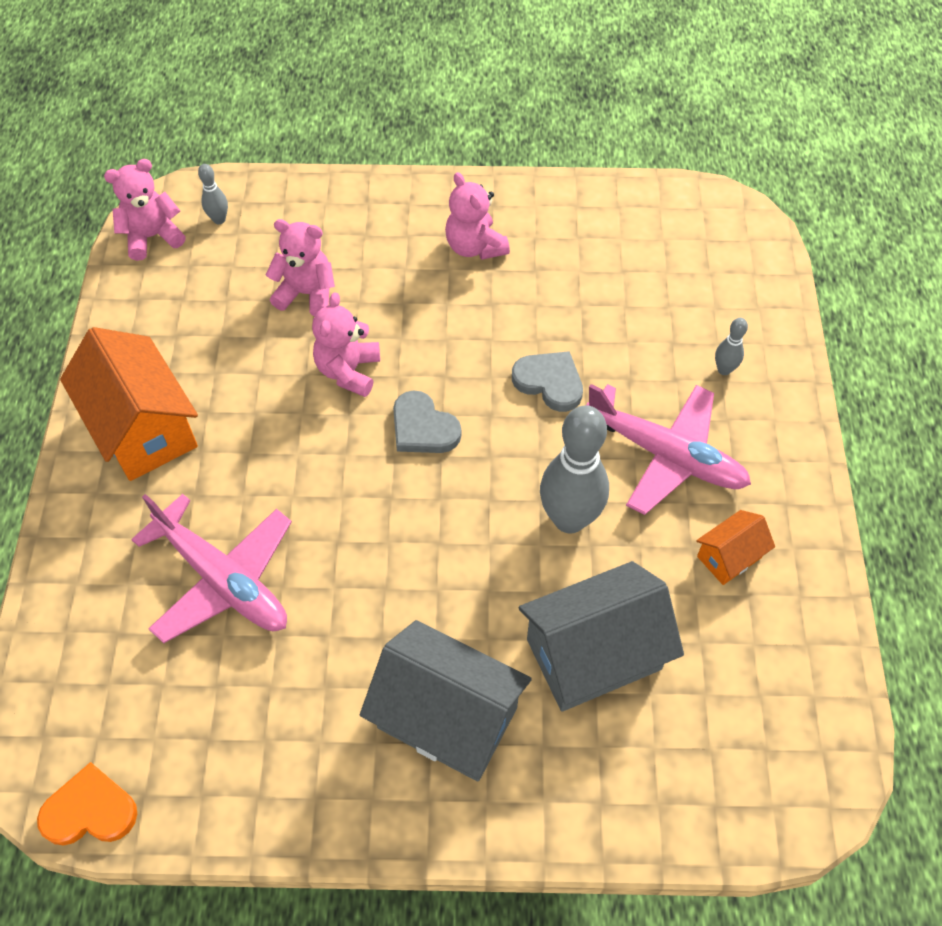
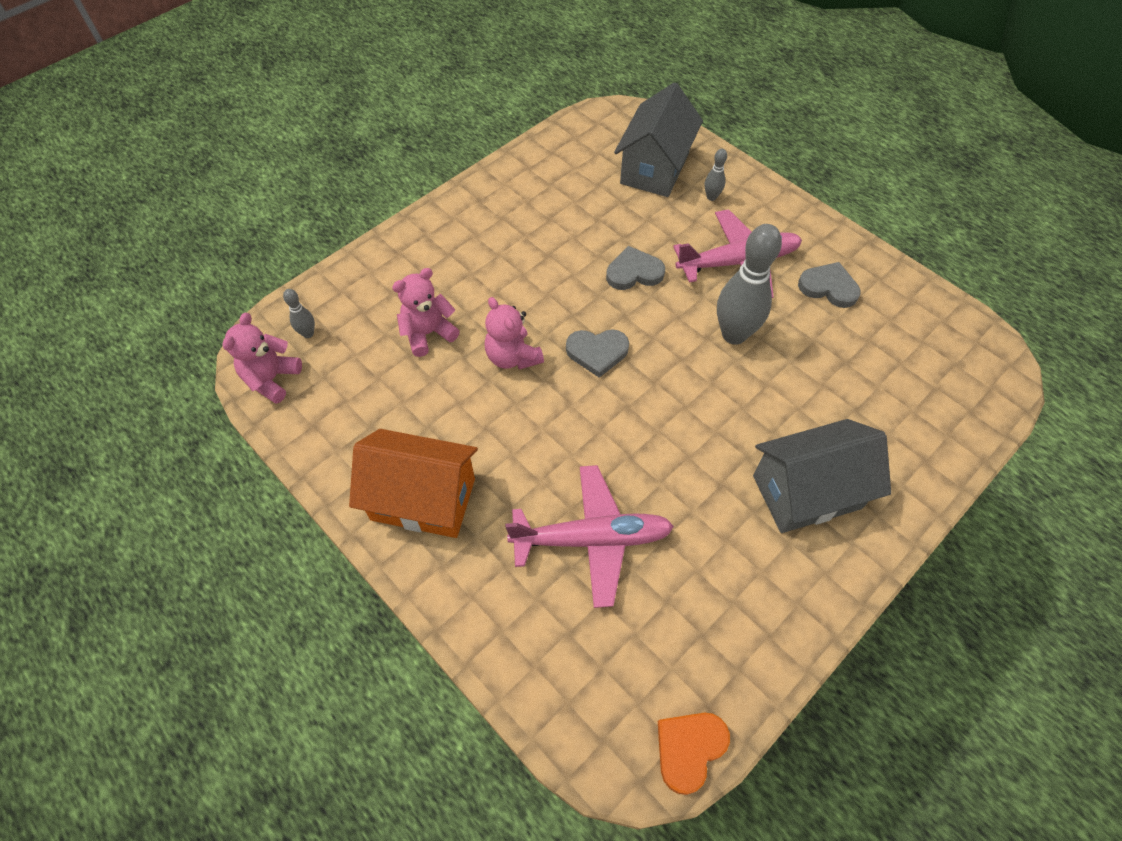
camera: 45 degrees left, 0 degrees up
(475, 247) = (498, 230): pink teddy bear -> none
(593, 654) = (831, 391): grey house -> grey house (654, 168)
(729, 557) = (828, 287): orange house -> grey heart

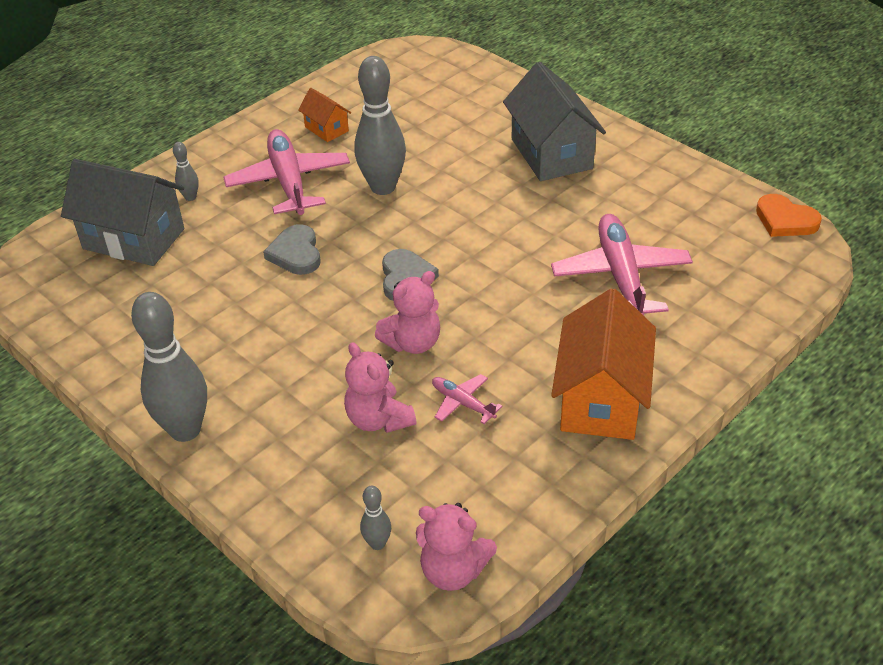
camera: 90 degrees left, 15 degrees down
(436, 391) = (463, 403): none -> pink plane
(438, 219) = (185, 430): none -> grey bowling pin
(828, 287) = (326, 129): grey heart -> orange house

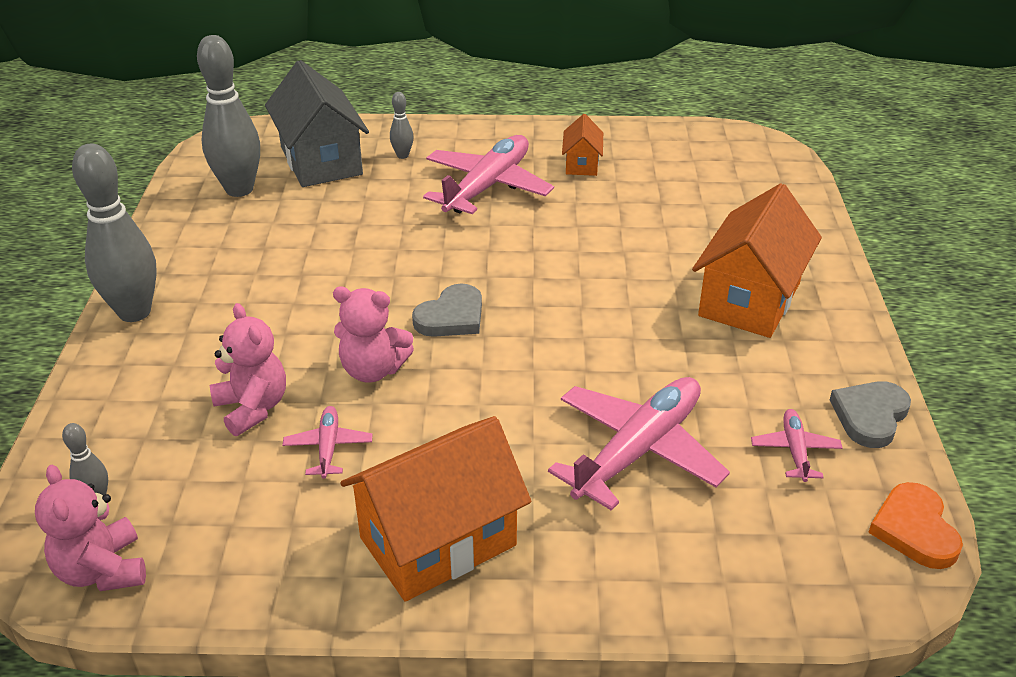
camera: 45 degrees right, 5 degrees down
(296, 253) = (405, 242): grey heart -> grey heart (870, 416)
(379, 419) = (253, 408): pink teddy bear -> pink teddy bear turned 135 degrees clockwise
(383, 187) = (552, 235): grey bowling pin -> grey bowling pin (239, 189)
(551, 154) = (749, 299): grey house -> orange house
(688, 220) = (795, 451): none -> pink plane

